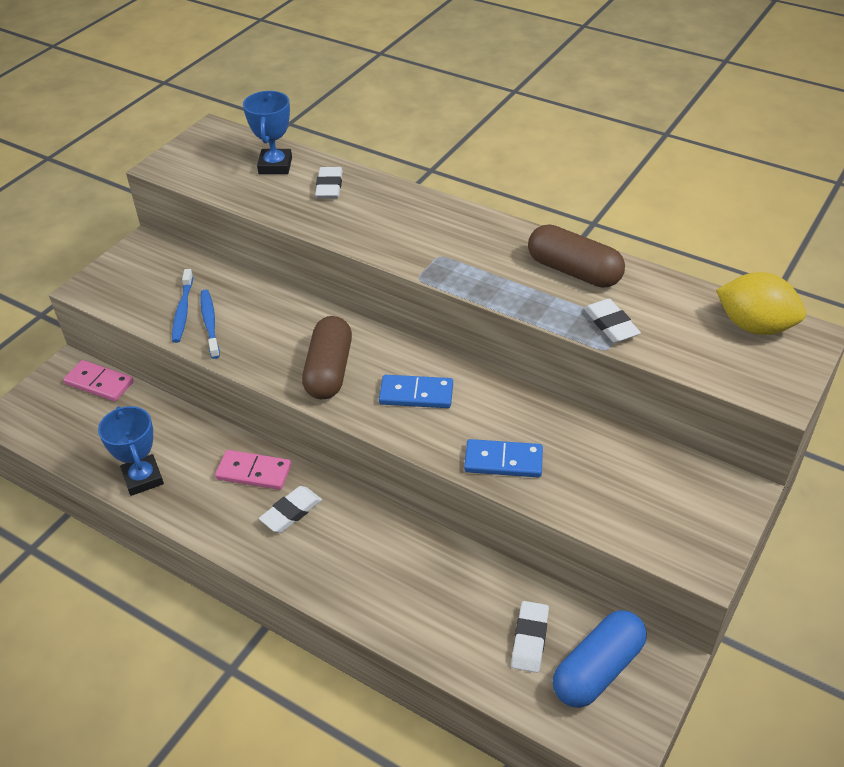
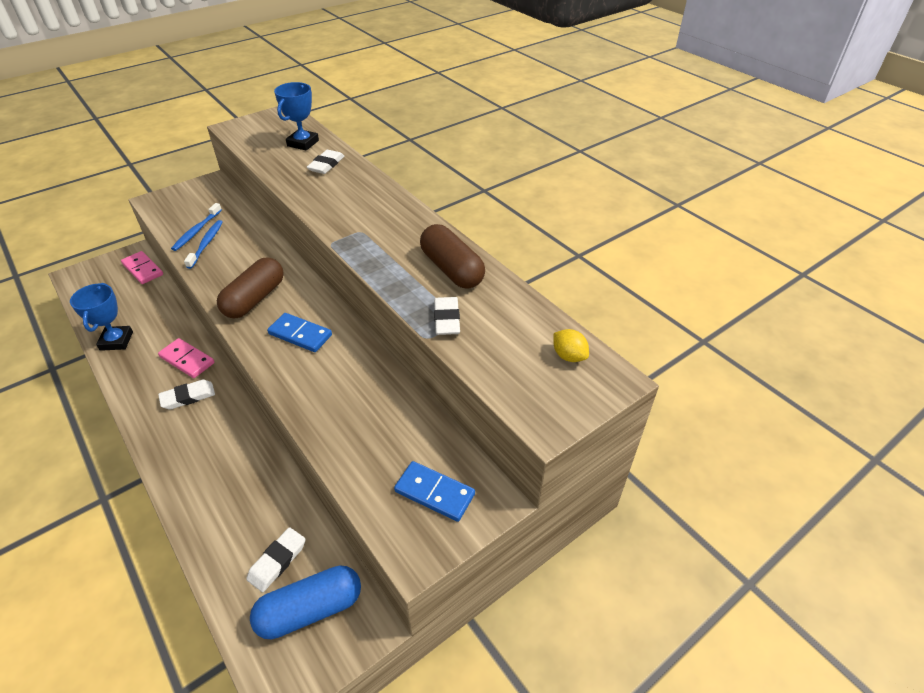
camera: 20 degrees right, 0 degrees up
(503, 461) = (322, 407): blue domino -> blue domino (434, 493)
(754, 326) = (569, 356): yellow lemon -> yellow lemon, size x0.54

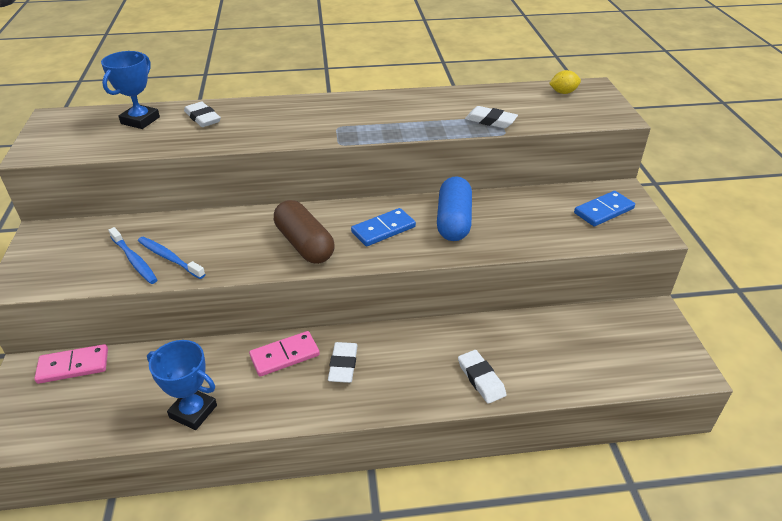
camera: 60 degrees left, 5 degrees down
(277, 561) = (578, 345): white eraser -> white eraser (481, 379)
(303, 143) = (140, 120): blue trophy -> blue trophy turned 60 degrees clockwise
(310, 609) = (631, 338): blue capsule -> blue capsule (453, 221)
(451, 269) = (433, 104): brown capsule -> none

